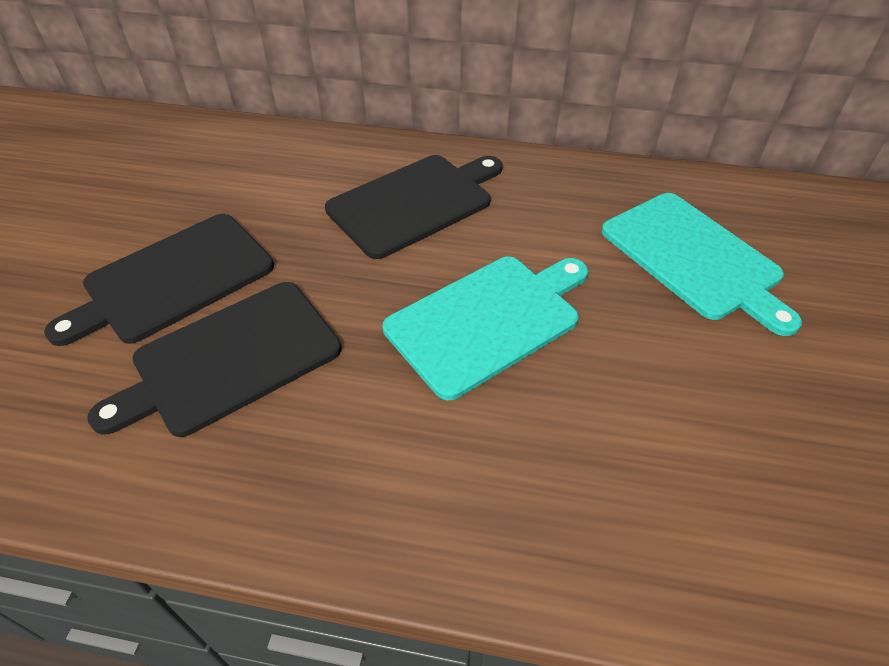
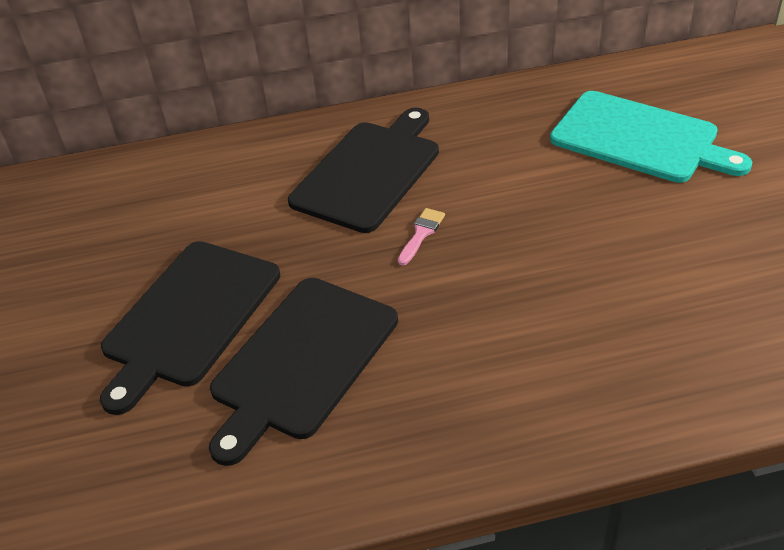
camera: 20 degrees left, 5 degrees down
(419, 277) = (421, 234): none -> pink brush
(488, 320) = (506, 247): turquoise cutting board -> none

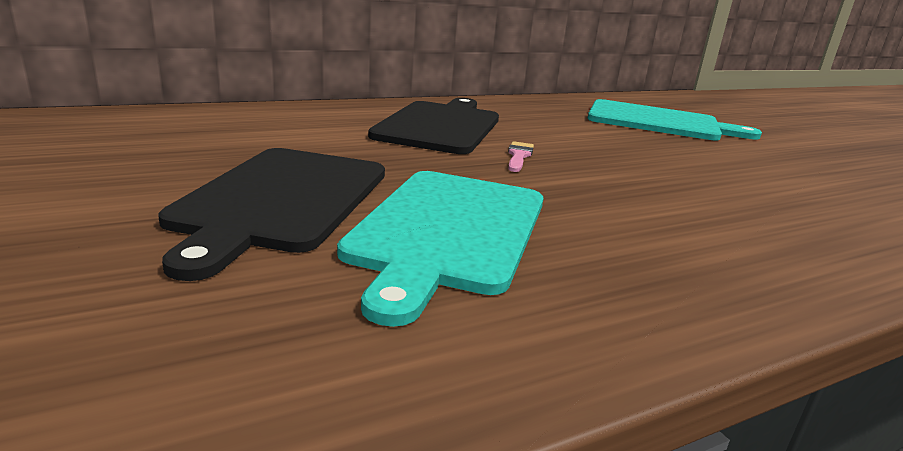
camera: 20 degrees left, 20 degrees down
(301, 361) = (448, 231): black cutting board -> turquoise cutting board

